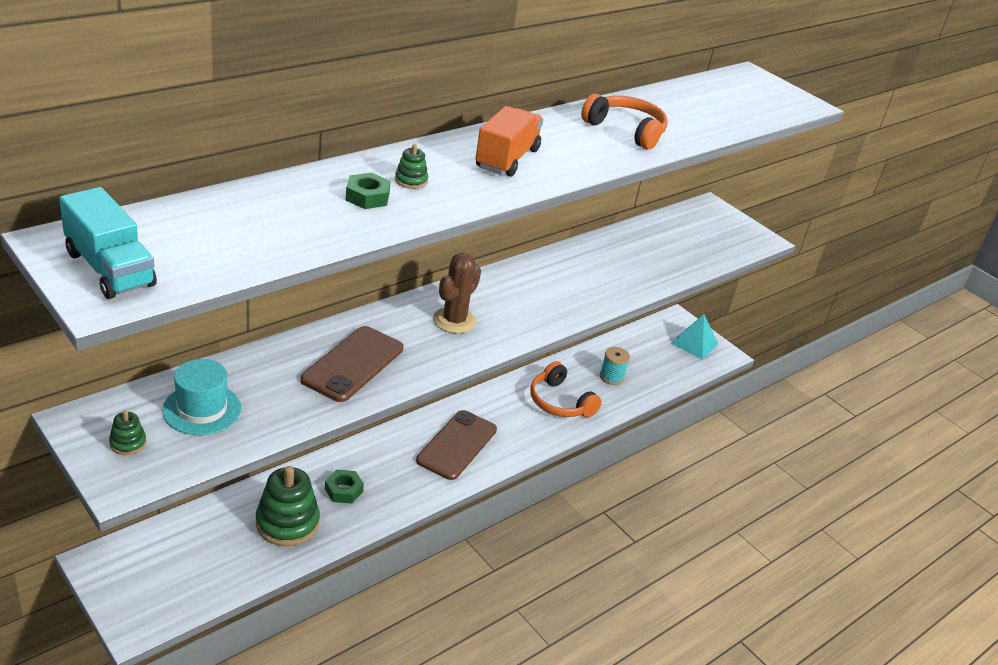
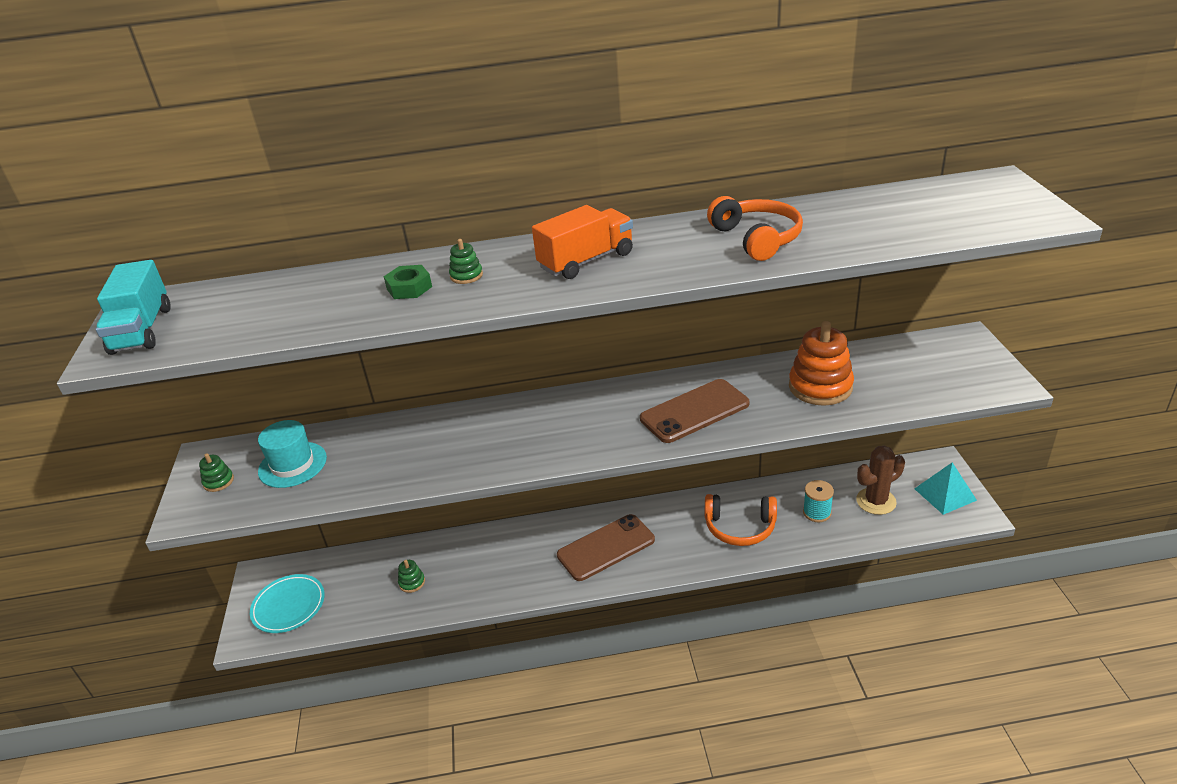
camera: 40 degrees right, 0 degrees up
(163, 582) = (289, 606): none -> turquoise plate
(287, 523) = (412, 582): green stacking toy -> green stacking toy, size x0.46
(343, 490) = (477, 565): green nut -> none
(353, 364) = (442, 448): brown phone -> brown phone (694, 411)
(454, 321) = (568, 423): brown cactus -> brown cactus (876, 501)
(559, 402) = (740, 527): orange headphones -> orange headphones turned 75 degrees counterclockwise
(636, 259) = (820, 387): none -> orange stacking toy

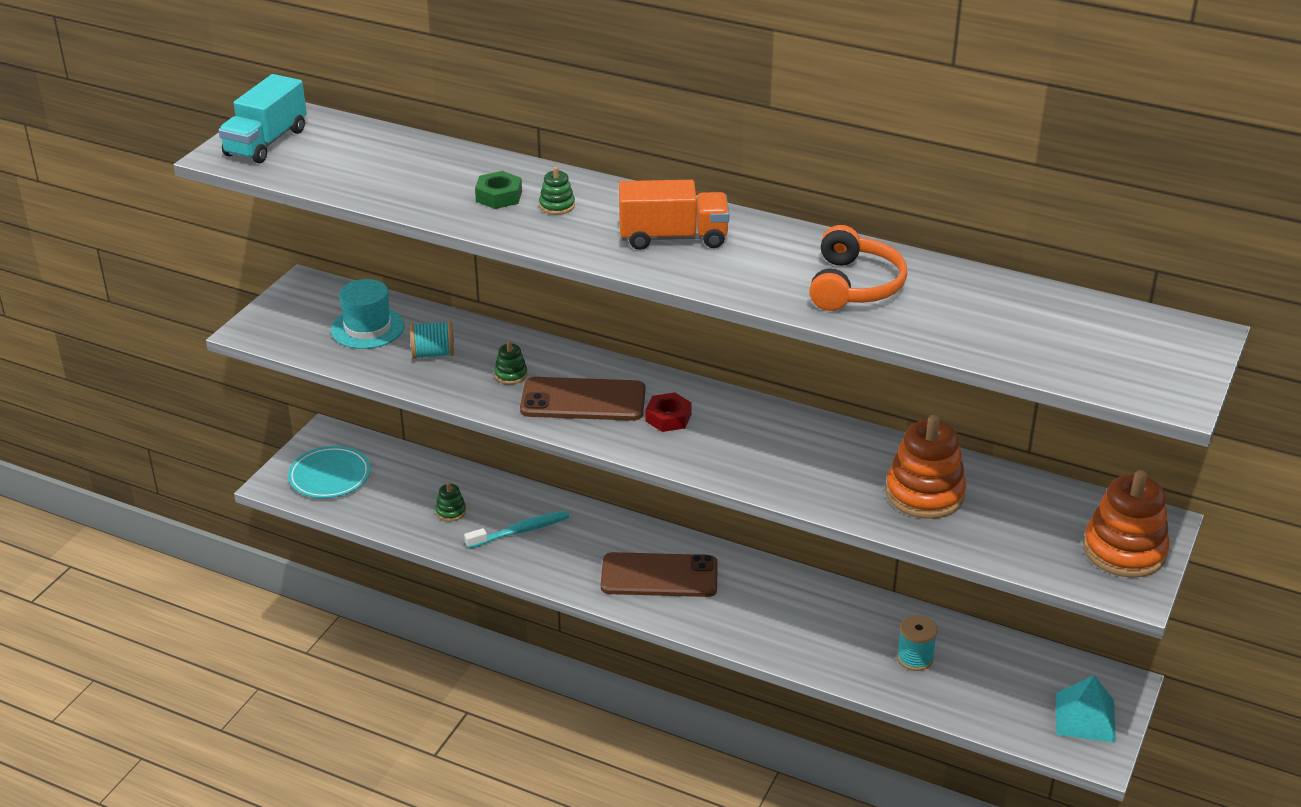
camera: 30 degrees right, 0 degrees up
(218, 482) = (298, 314): green stacking toy -> green stacking toy (511, 375)
(368, 459) = (433, 354): none -> turquoise spool
(478, 569) = (520, 531): none -> turquoise toothbrush
(598, 420) = (668, 418): none -> red nut
(694, 411) = (768, 455): brown phone -> brown phone (583, 400)
(740, 527) = (815, 629): orange headphones -> none
(876, 501) = (995, 682): brown cactus -> none
(971, 362) = (1124, 550): none -> orange stacking toy

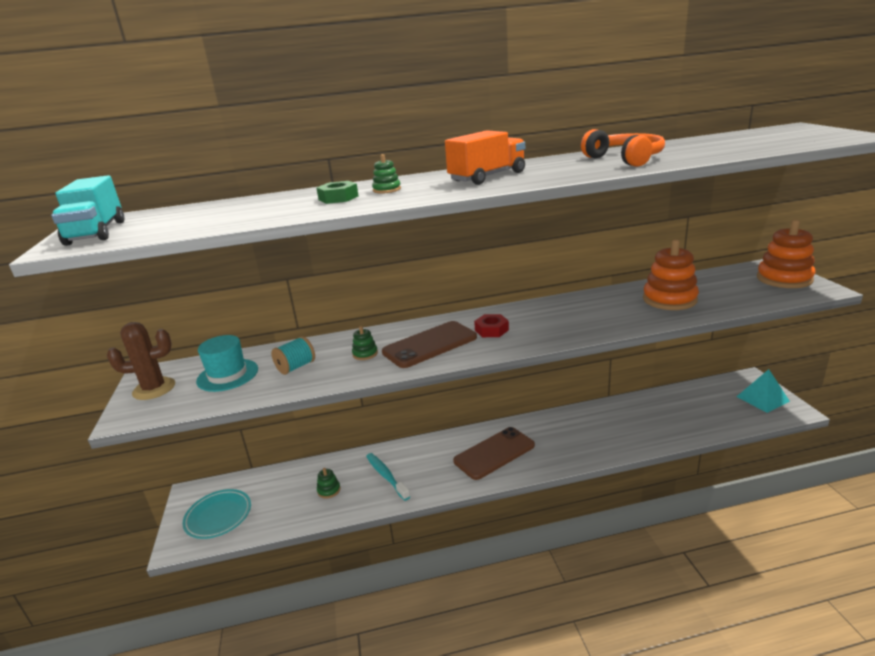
camera: 35 degrees left, 10 degrees down
(295, 309) = (154, 389): none -> brown cactus
(520, 531) = (386, 476): turquoise toothbrush -> turquoise toothbrush turned 60 degrees counterclockwise
(915, 658) = (663, 417): turquoise spool -> none

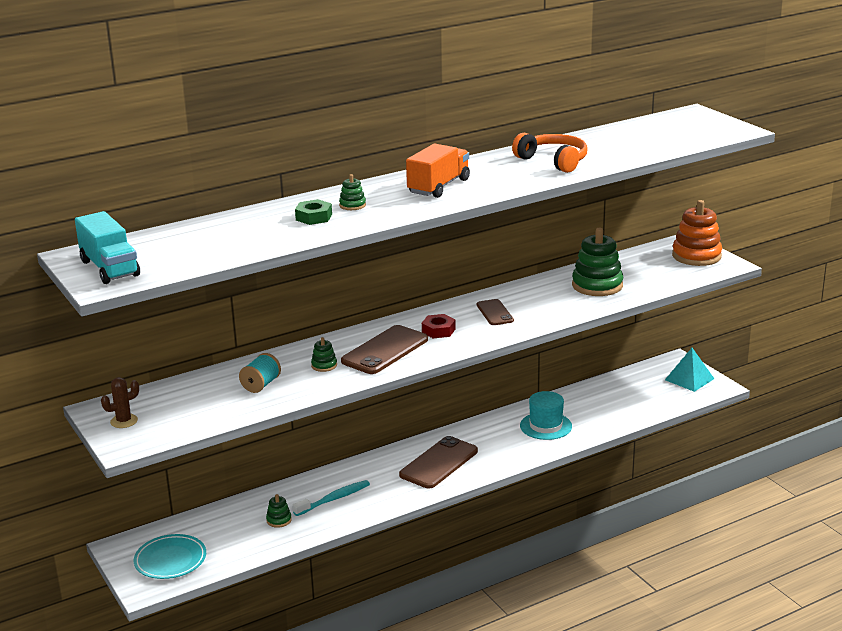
camera: 20 degrees left, 0 degrees up
(154, 389) = (124, 421): brown cactus -> brown cactus, size x0.64
(227, 375) = (193, 400): turquoise hat -> turquoise hat (546, 426)
(386, 476) = (334, 499): turquoise toothbrush -> turquoise toothbrush turned 105 degrees clockwise
(555, 317) = (495, 313): none -> brown phone
(669, 299) = (597, 285): orange stacking toy -> green stacking toy

